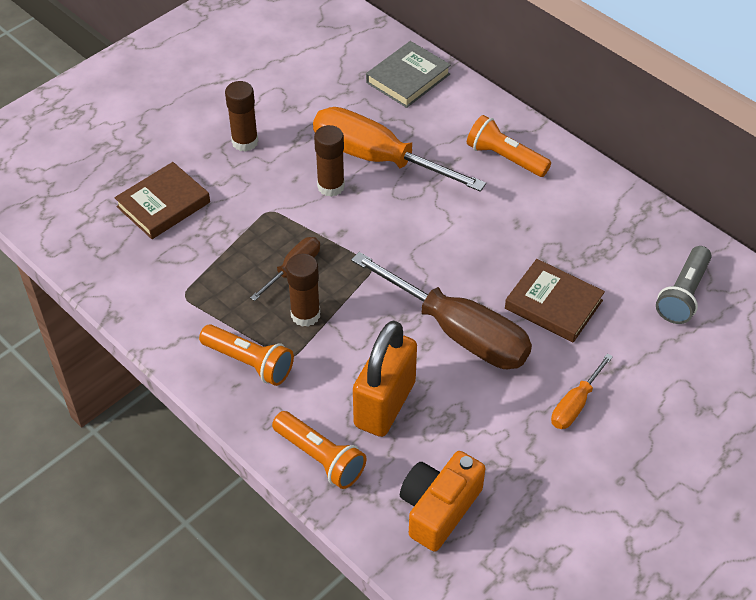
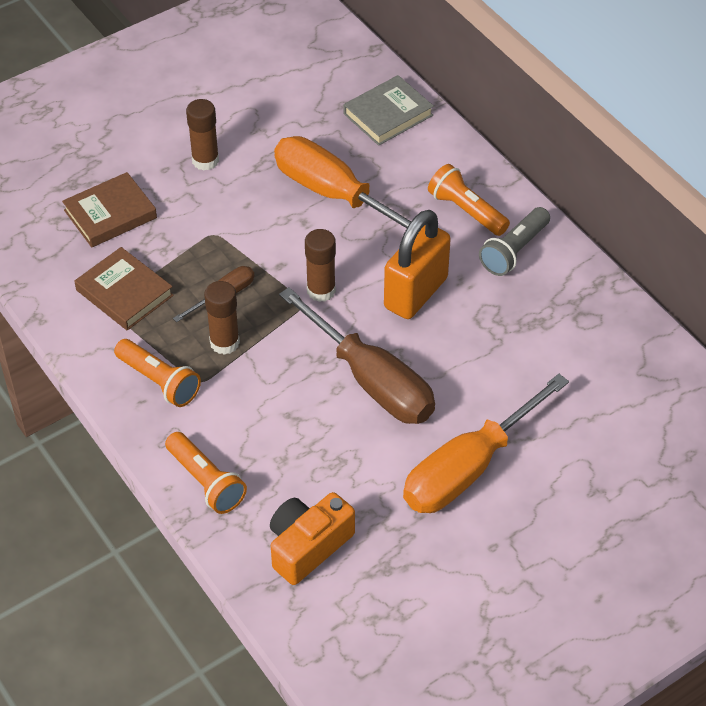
camera: 10 degrees right, 0 degrees up
(331, 186) = (281, 217): brown glue stick -> brown glue stick (321, 290)
(384, 404) = (281, 440): orange padlock -> orange padlock (415, 293)
(553, 304) = (474, 367): brown book -> brown book (124, 293)
(575, 404) = (469, 467): orange screwdriver -> orange screwdriver, size x2.10
(683, 295) = (610, 375): grey flashlight -> grey flashlight (514, 251)

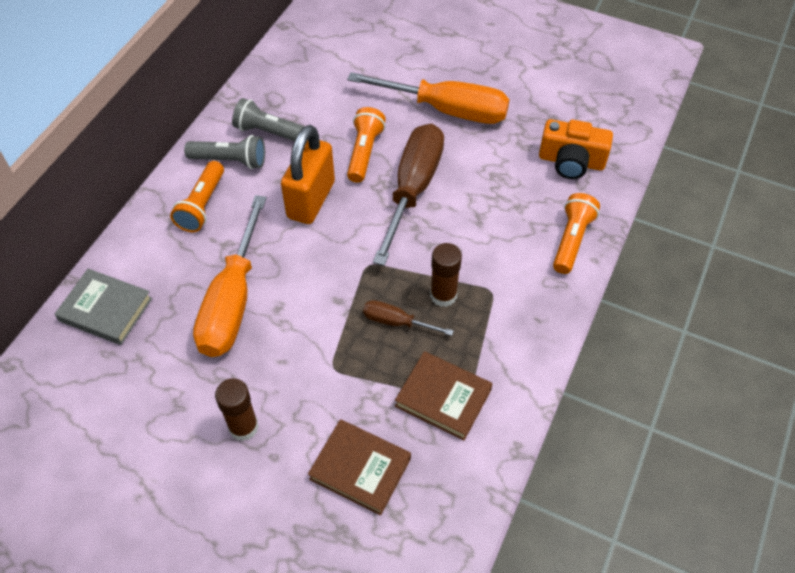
camera: 120 degrees left, 5 degrees up
(124, 293) = (443, 398): brown book -> brown book turned 75 degrees counterclockwise
(159, 381) = (512, 318): orange flashlight -> orange flashlight (364, 152)
(321, 290) = (347, 259): brown glue stick -> none
(415, 293) = (311, 200): orange padlock -> orange padlock turned 75 degrees counterclockwise
(535, 296) = (270, 132): none -> grey flashlight

